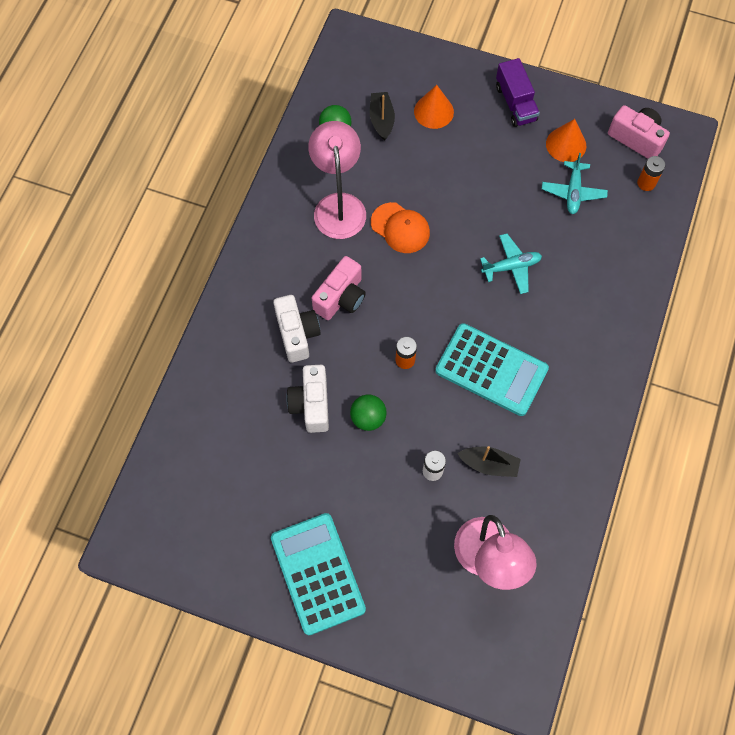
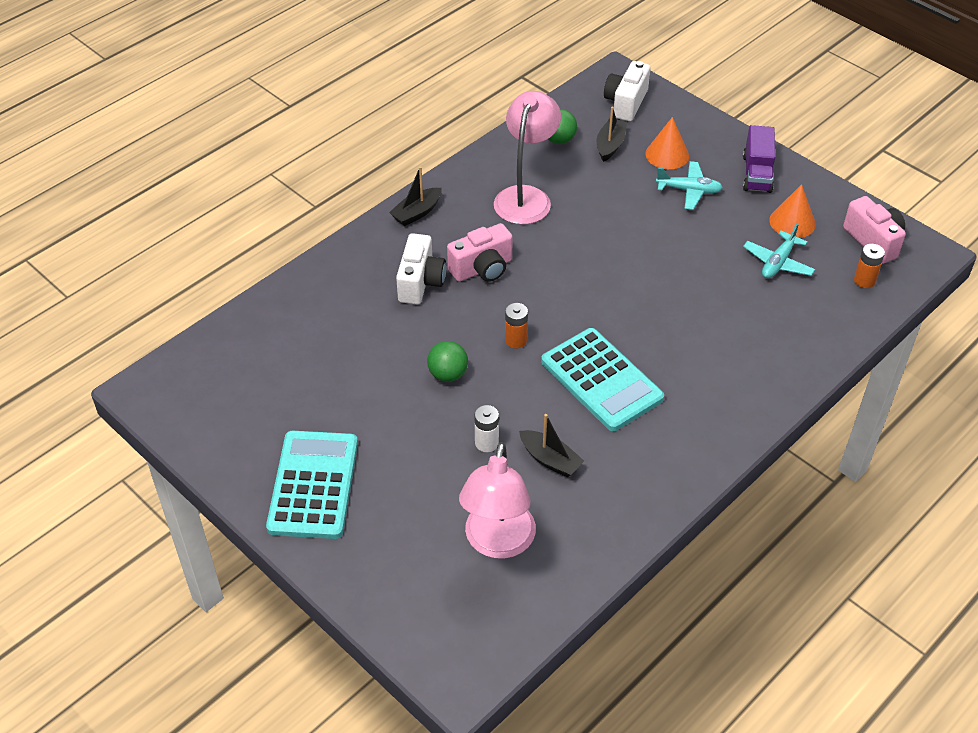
camera: 25 degrees right, 20 degrees down
(255, 261) = (417, 213): none -> black boat
(311, 404) = (398, 343): white camera -> white camera (626, 103)
(400, 228) = (577, 234): orange cap -> none
(511, 267) = (674, 302): turquoise plane -> turquoise plane (689, 190)

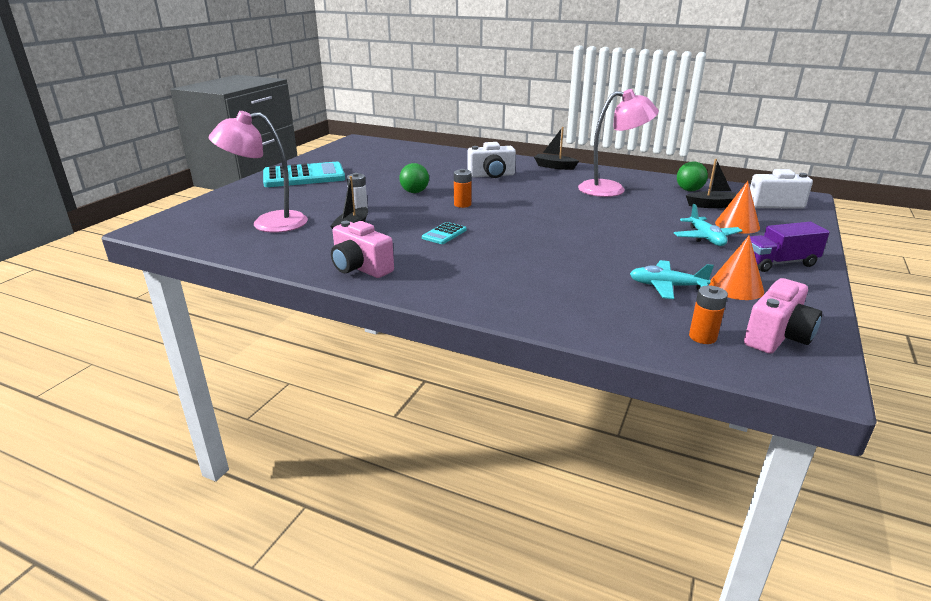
camera: 70 degrees right, 20 degrees down
(482, 269) = (522, 187): pink camera -> pink camera (360, 268)
(601, 380) = (444, 234): turquoise calculator -> turquoise calculator, size x0.45

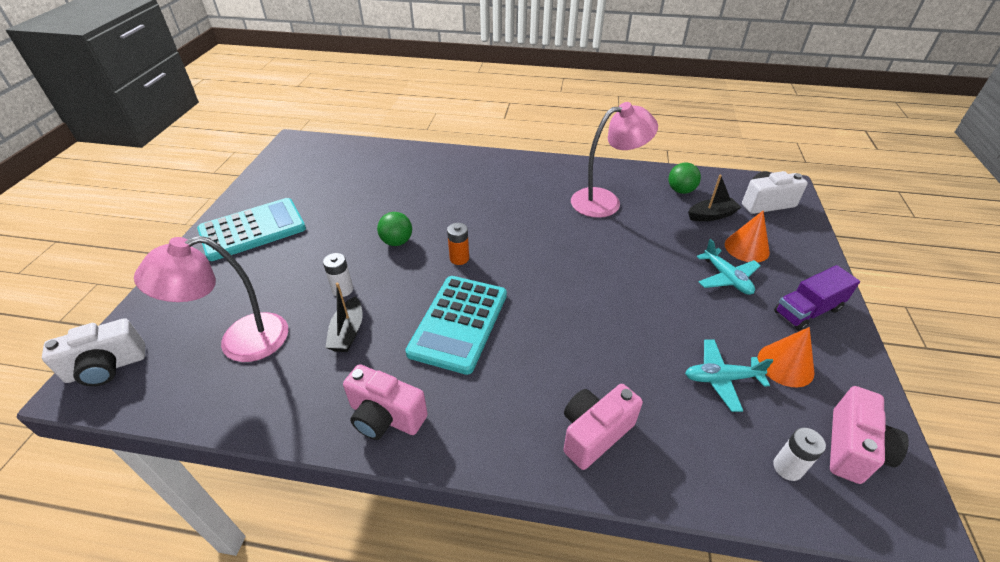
camera: 15 degrees left, 15 degrees up
(444, 234) = (459, 323): turquoise calculator -> turquoise calculator, size x2.24
(491, 175) = (472, 194): white camera -> white camera (107, 367)
(530, 297) = (594, 433): none -> pink camera
(554, 166) = (532, 166): black boat -> none
(702, 337) = (787, 467): orange battery -> white battery

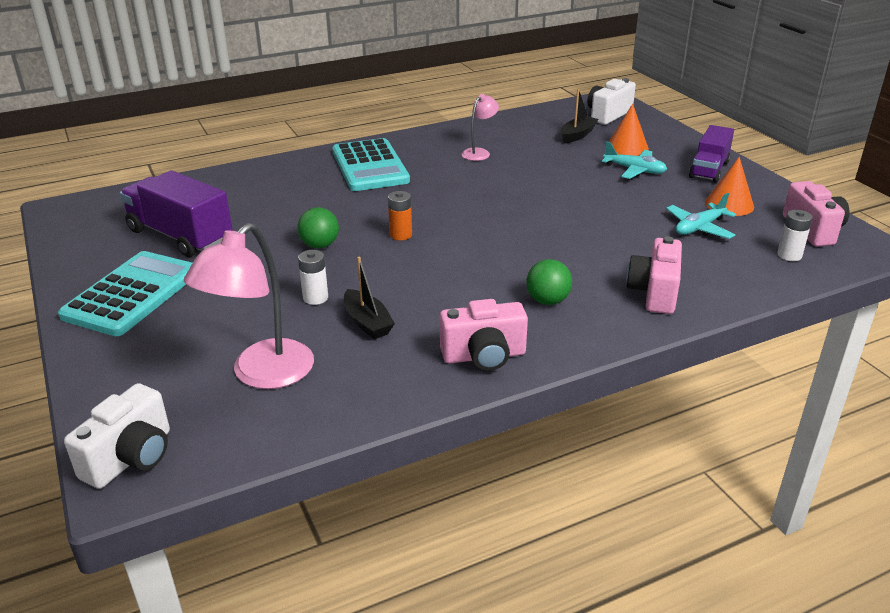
camera: 35 degrees left, 10 degrees down
(328, 193) = (180, 236): none -> purple truck
(459, 323) = (463, 276): turquoise calculator -> turquoise calculator (370, 166)
(605, 201) = (479, 152): pink lamp -> pink lamp, size x0.53
(680, 190) = (533, 126): green ball -> green ball (547, 301)

